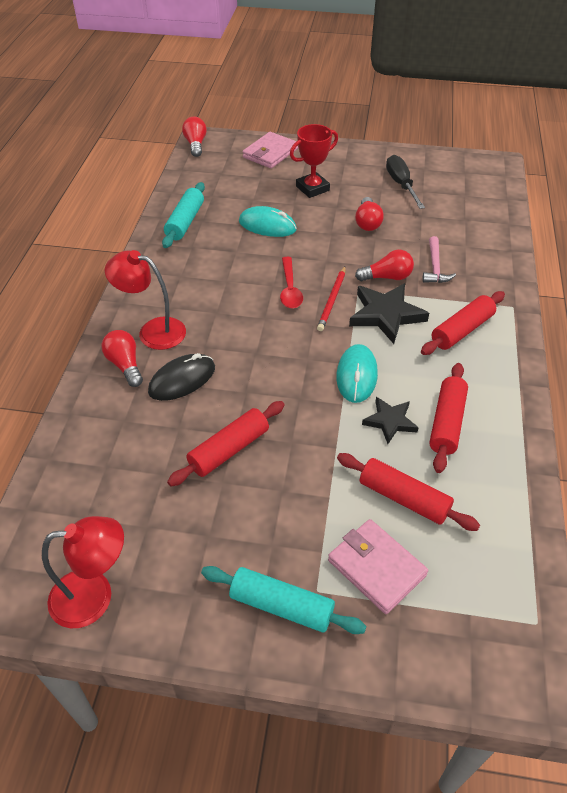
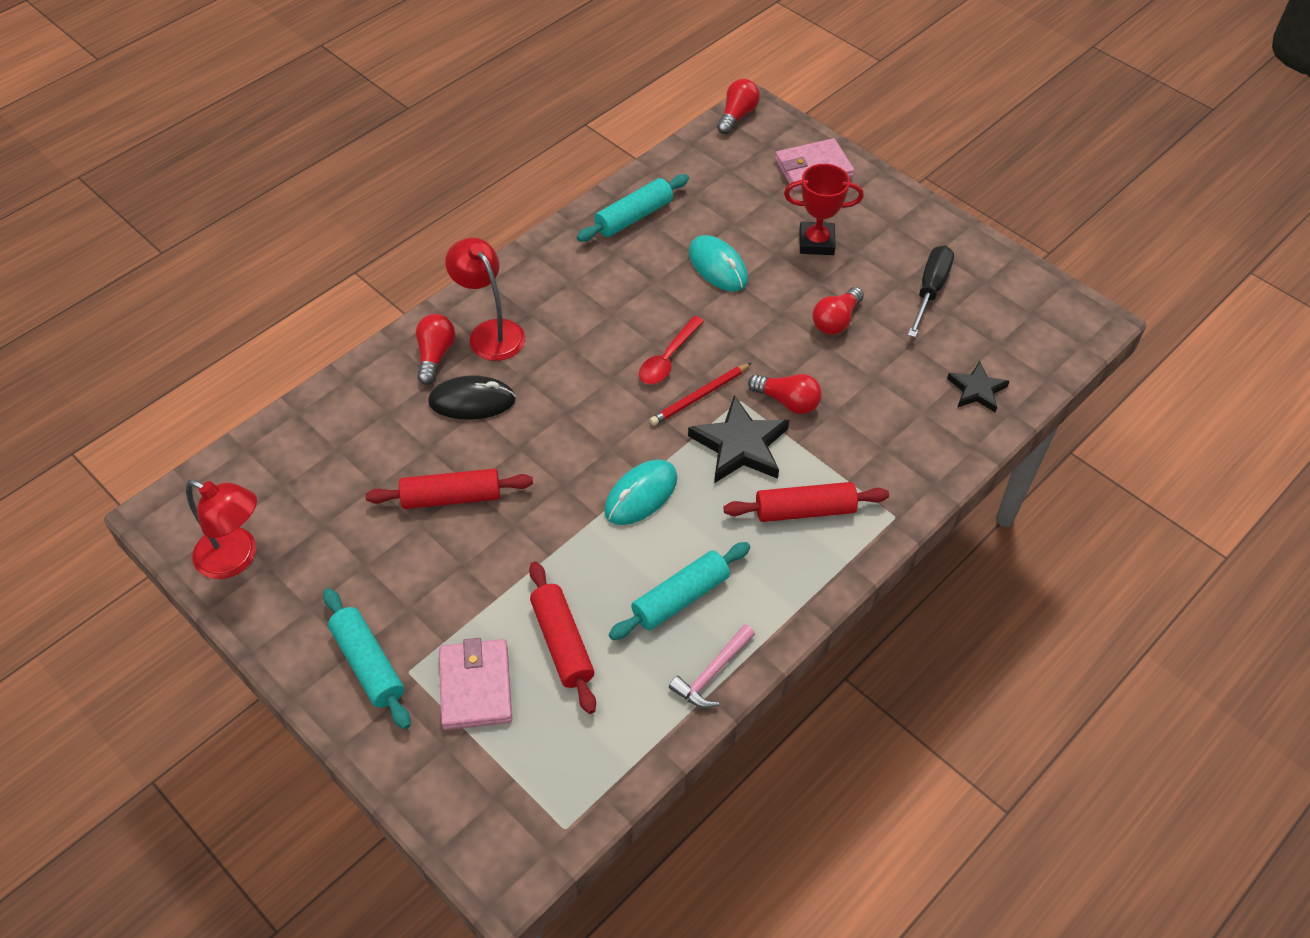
camera: 35 degrees right, 5 degrees up
(390, 421) = (626, 562): black star -> black star (977, 390)
(435, 267) = (856, 419): pink hammer -> pink hammer (712, 673)
(446, 423) = (680, 598): red rolling pin -> turquoise rolling pin

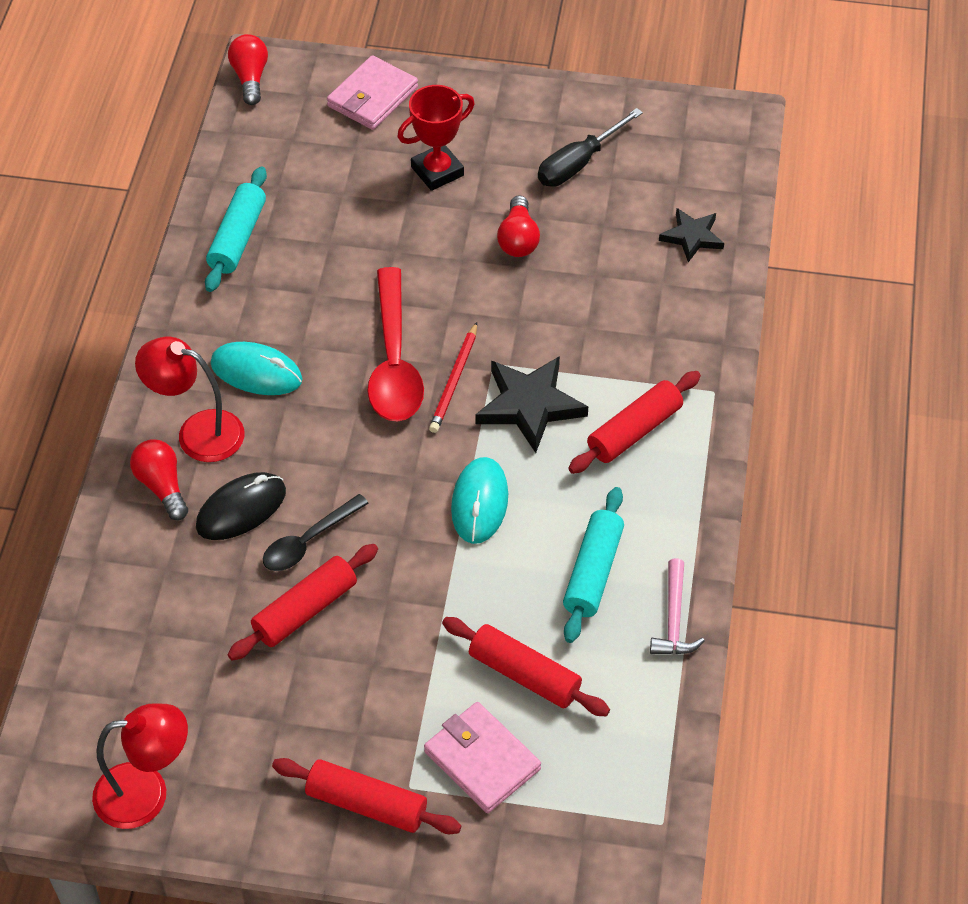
camera: 35 degrees left, 0 degrees up
(368, 664) = (366, 804): turquoise rolling pin -> red rolling pin
(496, 450) = (308, 541): none -> black spoon
(668, 359) = (394, 361): red spoon -> red spoon, size x1.69
(717, 267) = (364, 245): turquoise mouse -> turquoise mouse (256, 372)
(787, 402) = (538, 340): red light bulb -> none
(930, 290) = (578, 163): black screwdriver -> black screwdriver turned 120 degrees counterclockwise

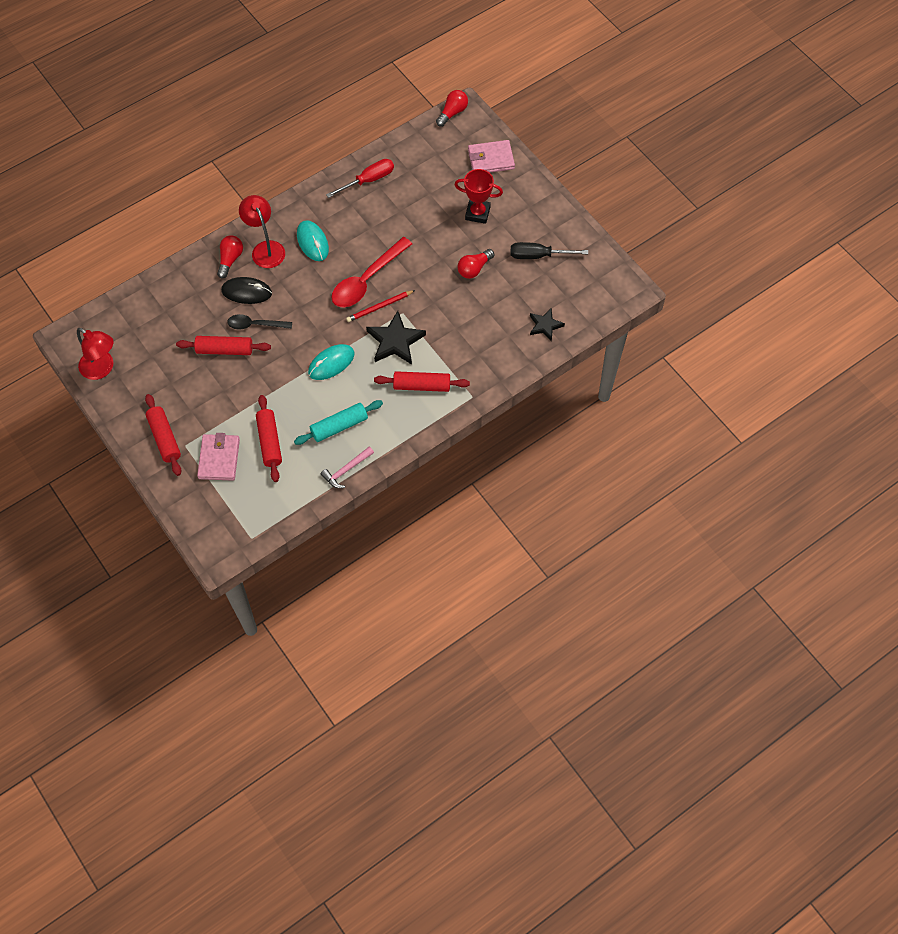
camera: 45 degrees right, 10 degrees up
(237, 238) = (368, 180): turquoise rolling pin -> red screwdriver

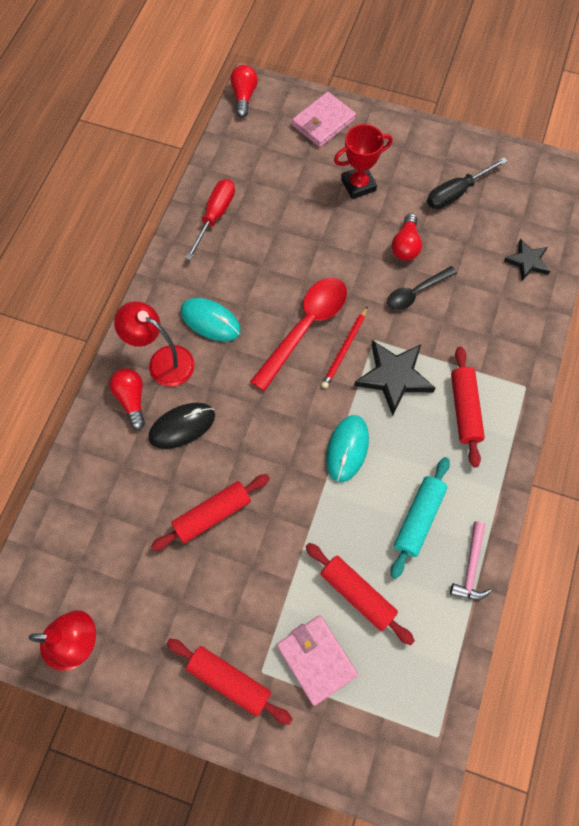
camera: 35 degrees left, 5 degrees up
(255, 325) = (223, 460): black spoon -> black spoon (416, 292)
(366, 280) = (305, 327): red spoon -> red spoon turned 150 degrees counterclockwise
(421, 386) = (464, 409): red rolling pin -> red rolling pin turned 60 degrees counterclockwise

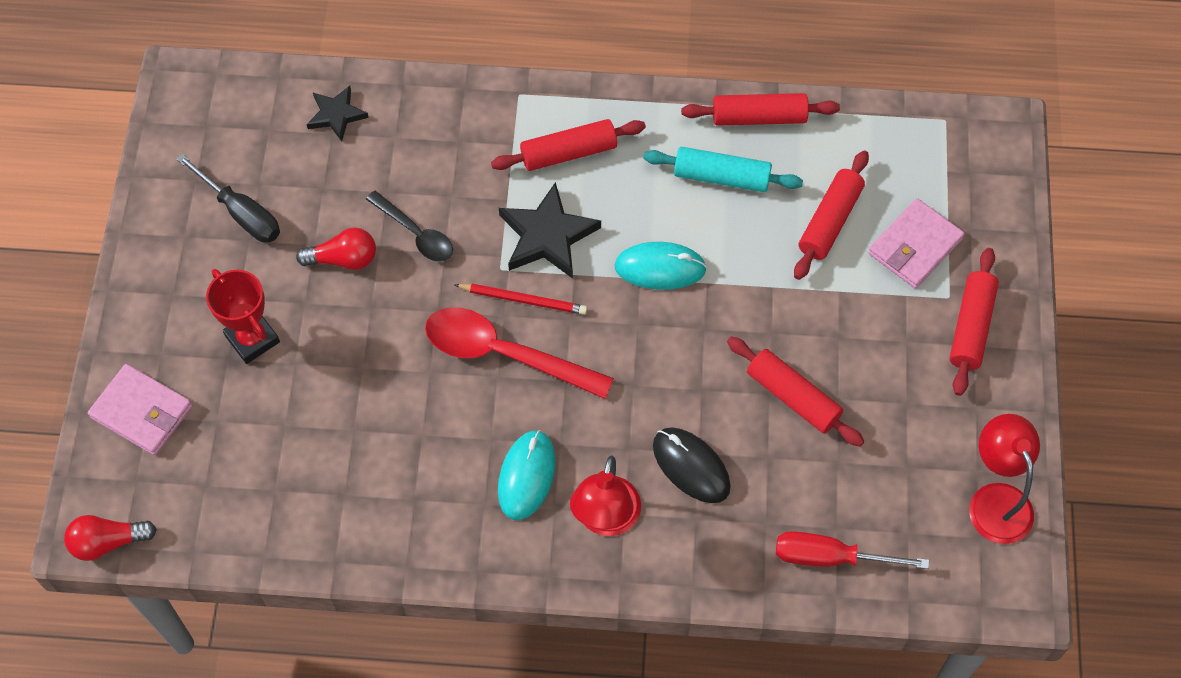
camera: 105 degrees left, 5 degrees down
(132, 399) = (673, 542): red light bulb -> none
(215, 216) = (349, 520): red screwdriver -> red screwdriver (830, 557)
(471, 567) = (759, 117): pink hammer -> red rolling pin

